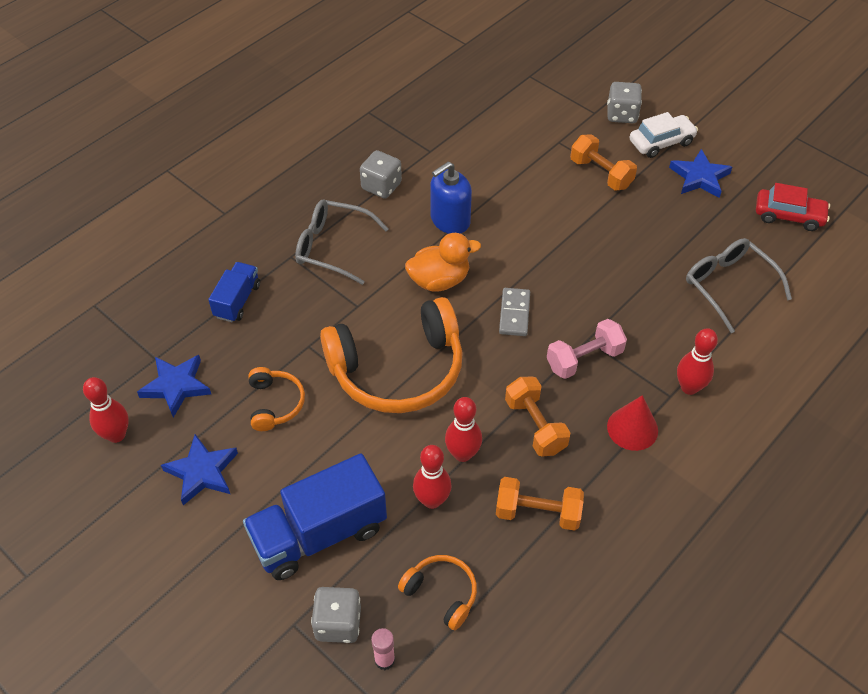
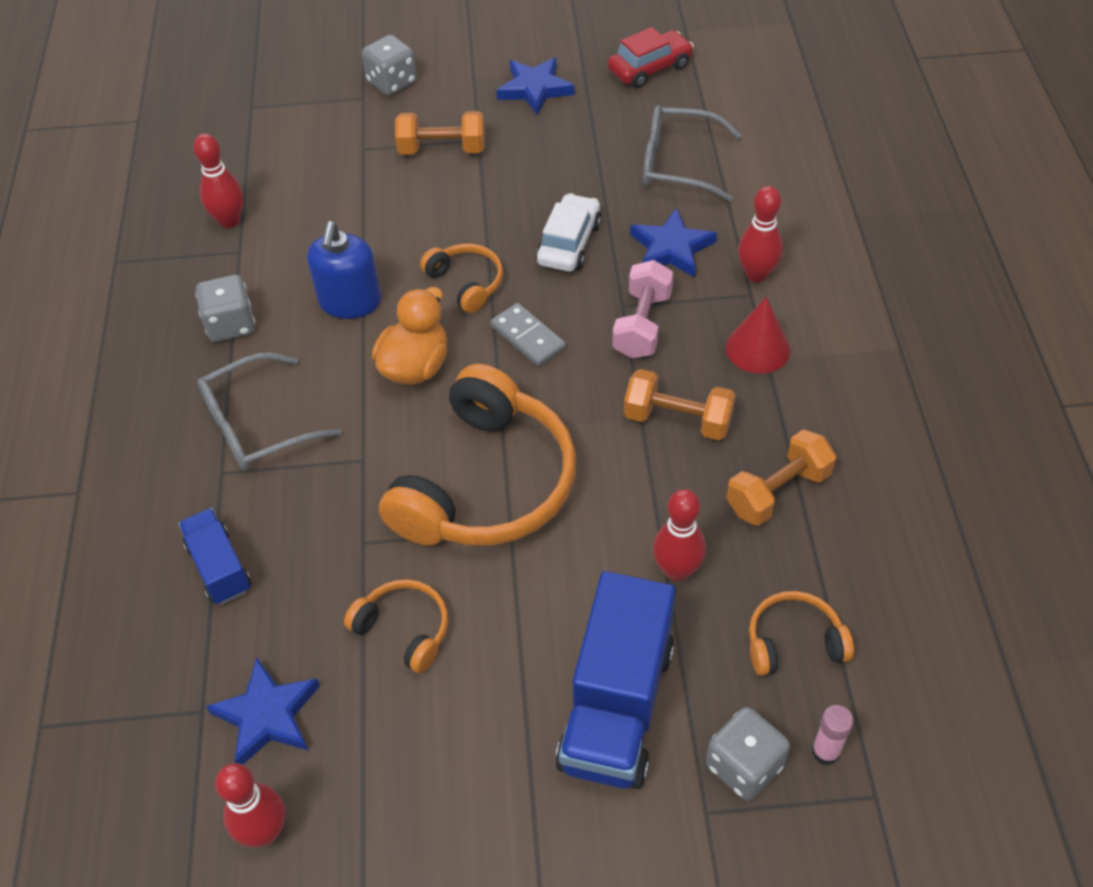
camera: 45 degrees left, 0 degrees up
(202, 472) = (417, 770): blue star -> blue star (671, 248)
(462, 454) = (648, 503): red bowling pin -> red bowling pin (229, 221)
(520, 258) = (466, 283): none -> orange headphones
(661, 142) = (461, 82): white car -> white car (569, 243)

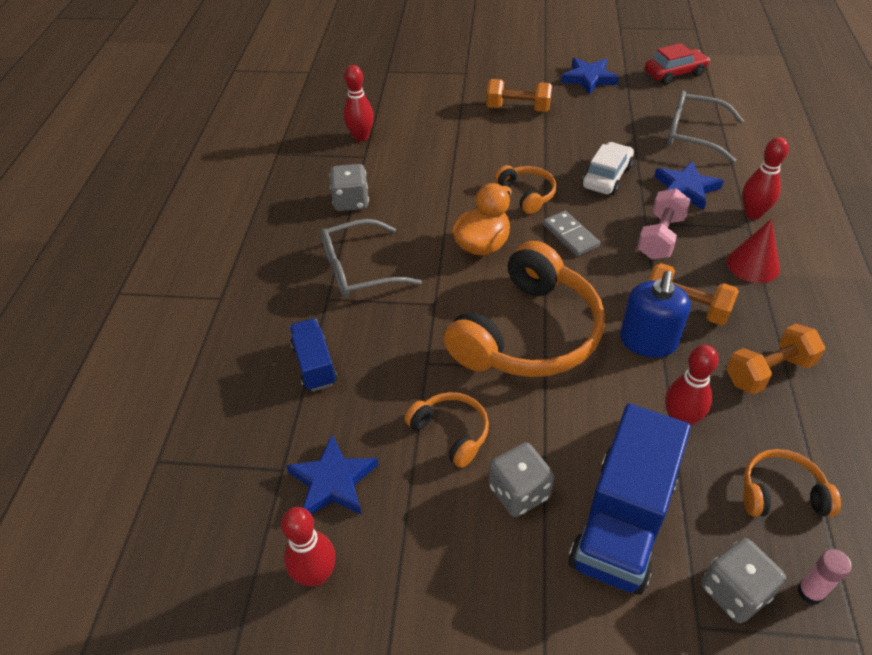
camera: 10 degrees right, 5 degrees down
(350, 301) = (439, 197): blue soap dispenser -> blue soap dispenser (648, 341)
(392, 82) = (487, 65): grey dice -> grey dice (519, 492)

